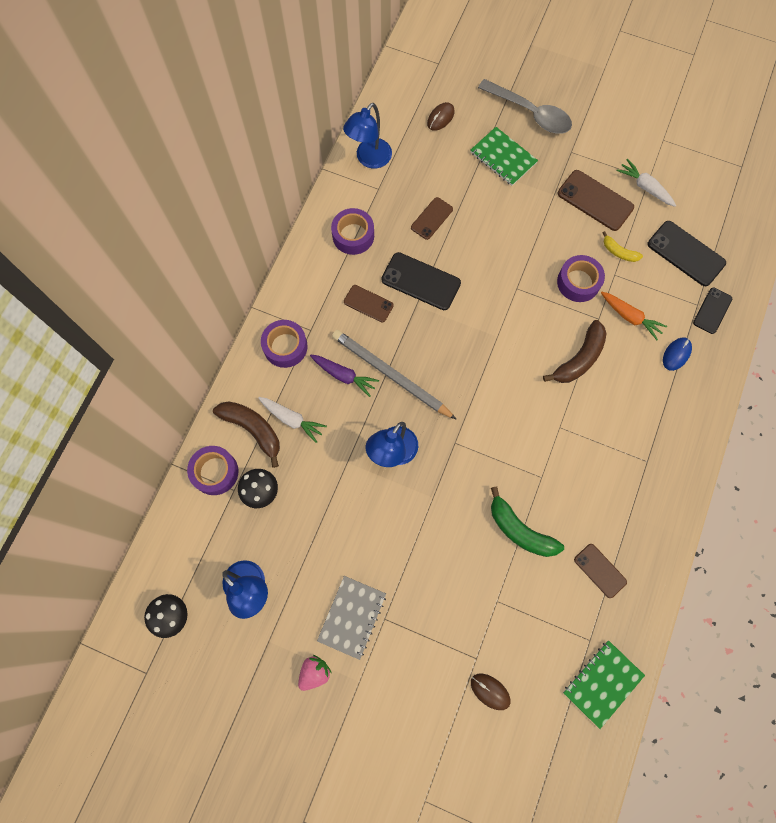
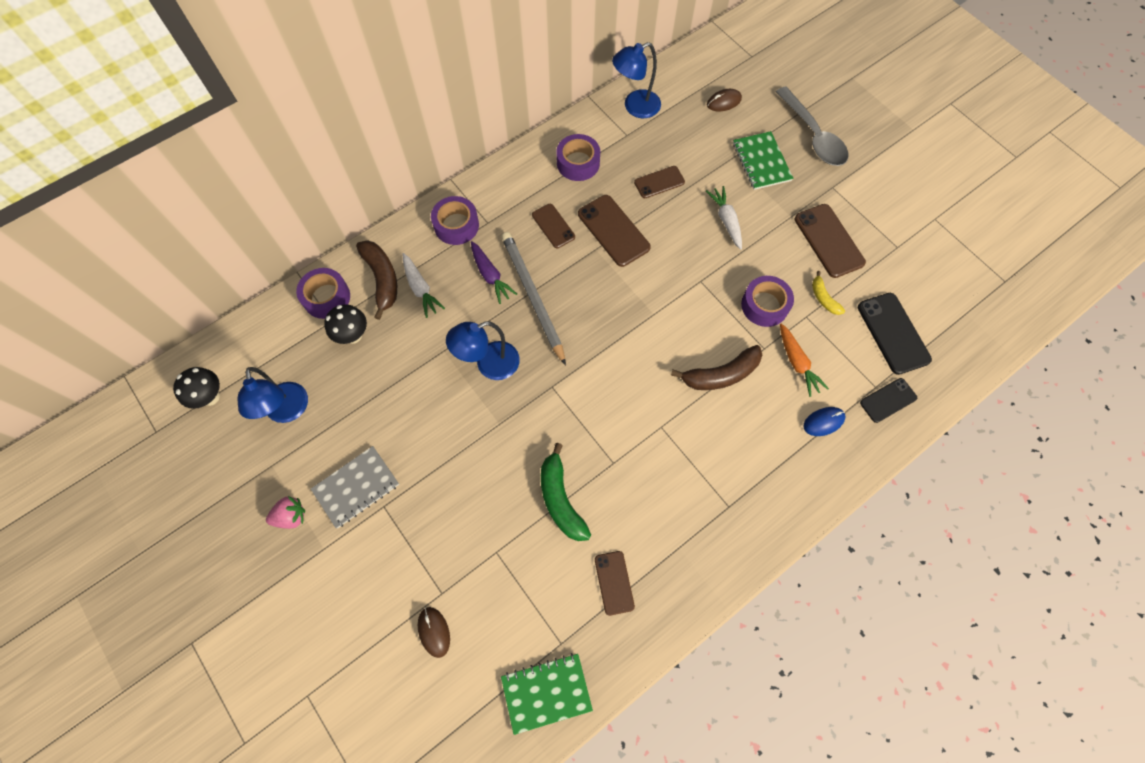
camera: 30 degrees right, 5 degrees down
(421, 281) = (613, 230): black phone -> brown phone
(645, 187) = (888, 252): white carrot -> white carrot (726, 220)

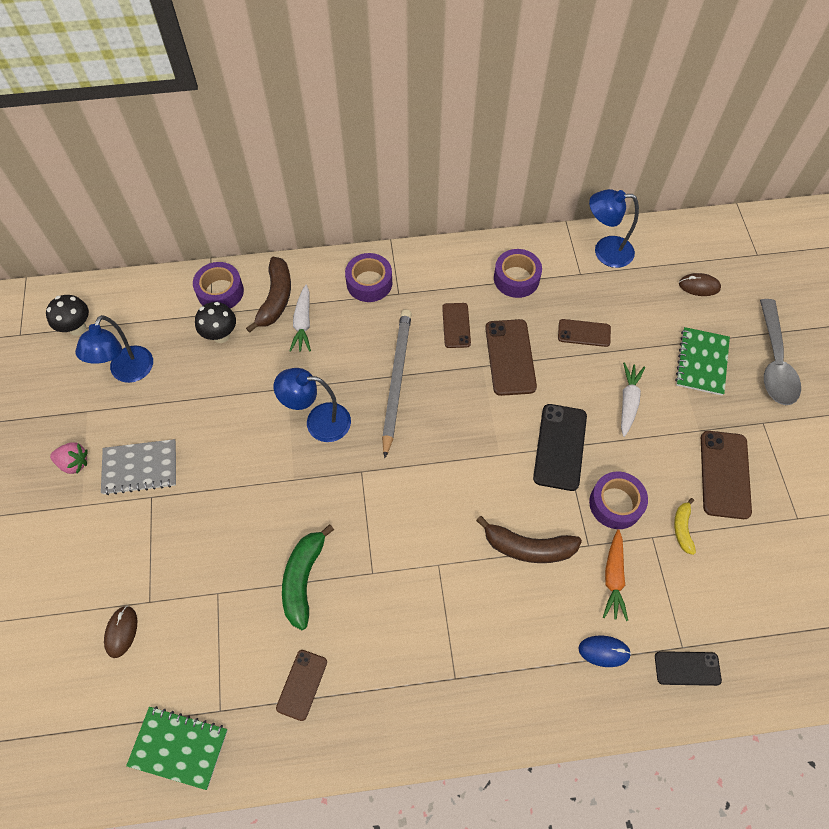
camera: 30 degrees right, 5 degrees down
(490, 275) = (370, 342): purple carrot -> none
(893, 333) = (736, 603): black phone -> black phone (560, 447)

